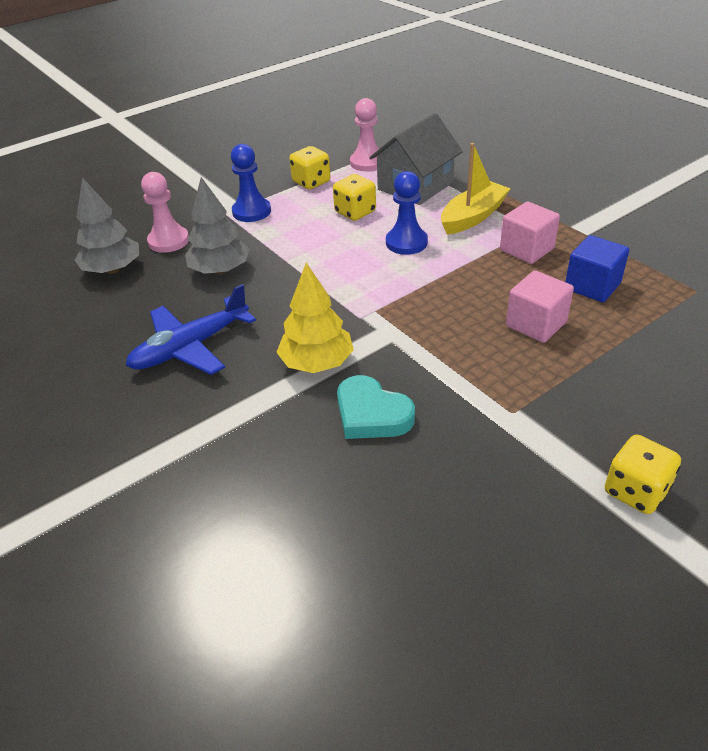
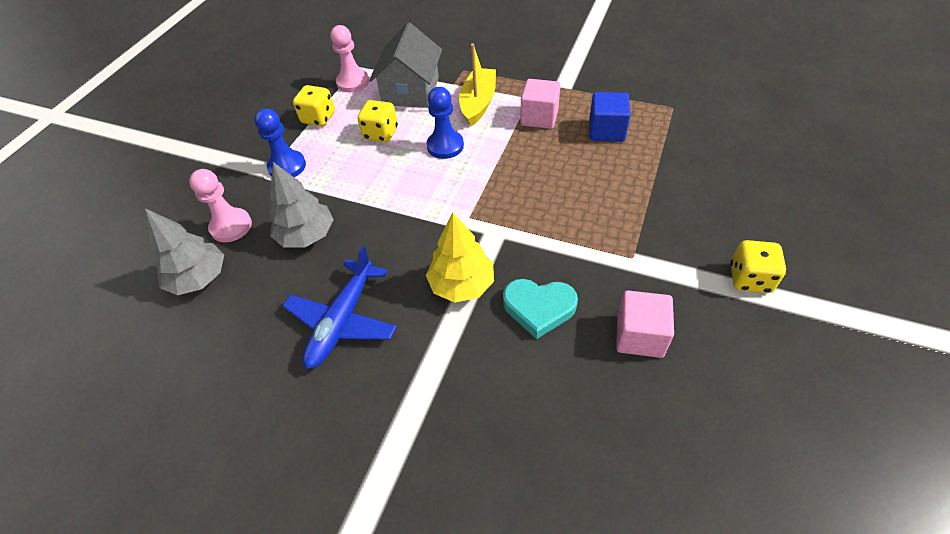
camera: 30 degrees left, 10 degrees up
(536, 324) = (593, 178): pink cube -> pink cube (639, 336)

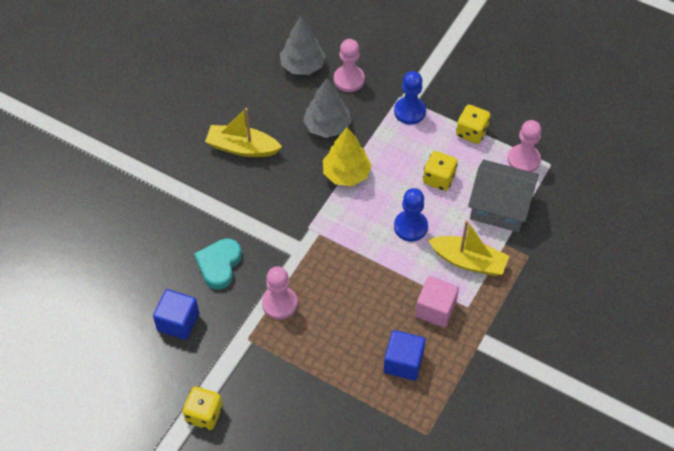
camera: 95 degrees right, 5 degrees up
(342, 321) = (242, 148): blue plane -> yellow boat
(461, 285) = (253, 220): yellow tree -> yellow tree (346, 174)
(574, 236) = (279, 303): none -> pink pawn
(639, 336) = (178, 322): pink cube -> blue cube

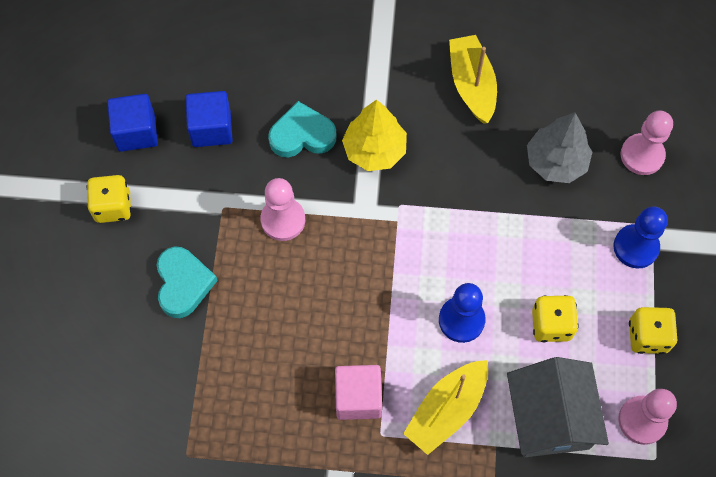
camera: 65 degrees right, 10 degrees up
(294, 388) = (183, 283): none -> turquoise heart
(302, 66) = (630, 94): grey tree -> none
(346, 174) = (498, 213): yellow tree -> yellow tree (374, 150)
(403, 362) = (268, 389): blue cube -> blue cube (136, 132)
(468, 261) = (447, 410): yellow boat -> yellow boat turned 45 degrees clockwise

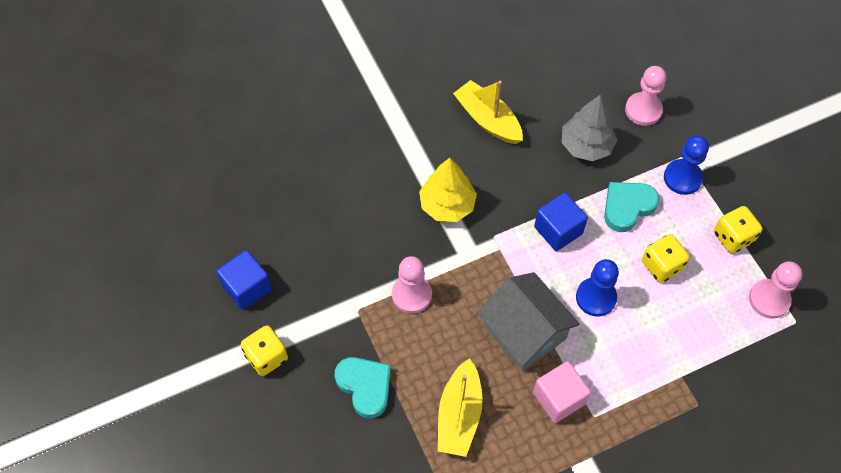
camera: 30 degrees left, 5 degrees down
(211, 128) = (307, 253): blue cube -> blue cube (558, 230)
(302, 135) = (383, 222): turquoise heart -> turquoise heart (627, 207)
(447, 410) = (629, 370): yellow boat -> yellow boat (459, 415)
(549, 418) = (705, 334): grey house -> grey house (524, 332)

